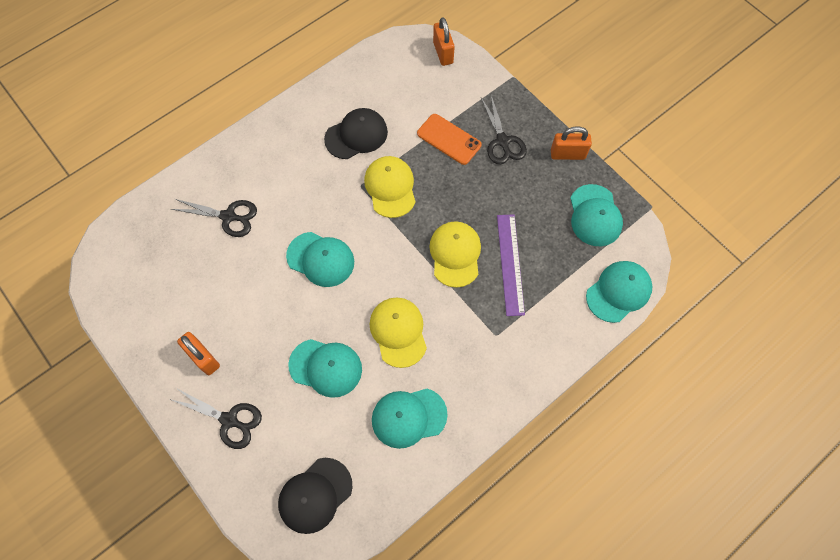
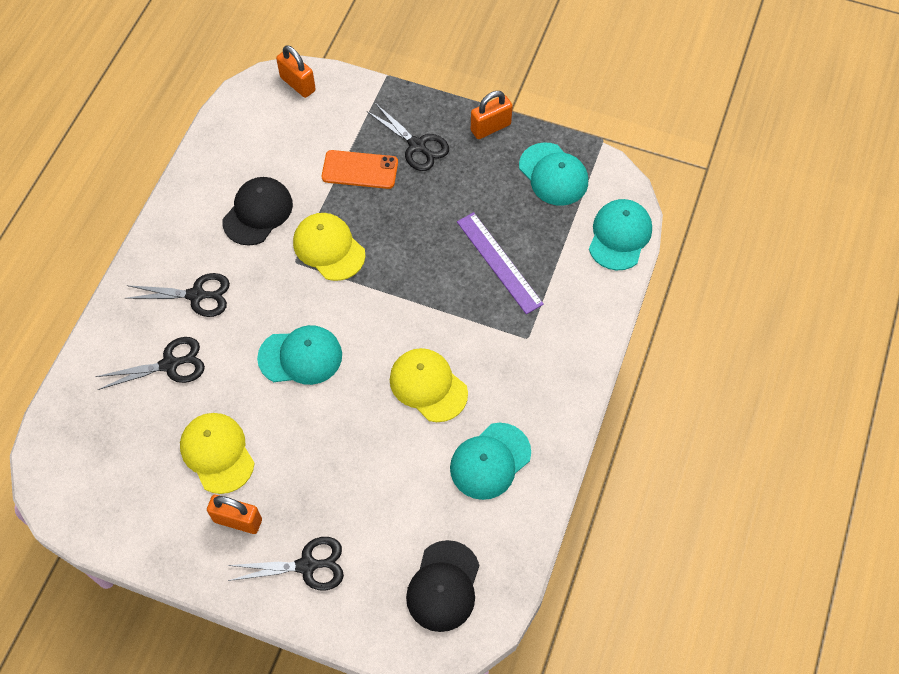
camera: 30 degrees left, 5 degrees down
(277, 175) = (196, 295): none -> black scissors
(326, 367) = (375, 459): turquoise cap -> none
(455, 254) = (438, 281): yellow cap -> yellow cap (217, 453)

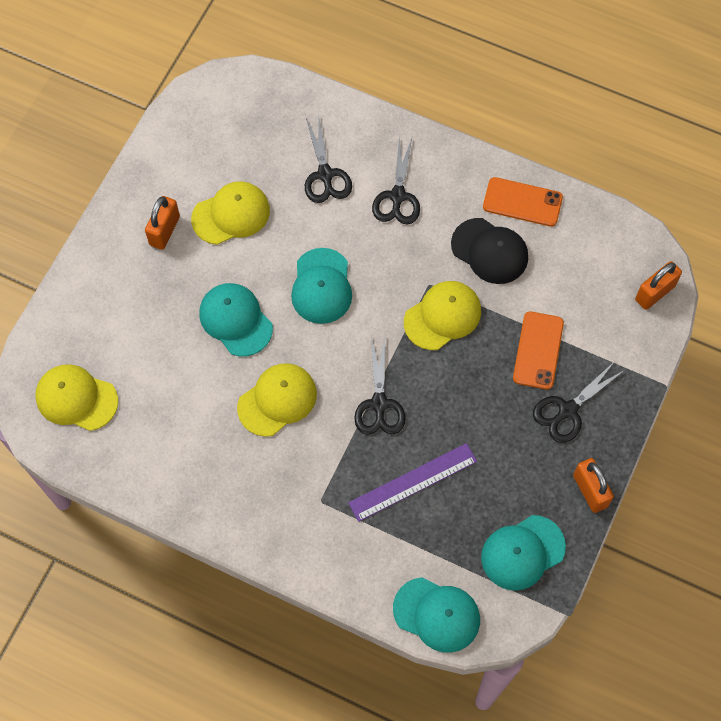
camera: 95 degrees right, 5 degrees up
(204, 188) = (522, 202): none -> orange phone
(307, 566) = (114, 286): black scissors -> black scissors (379, 404)
(443, 586) = (76, 398): black cap -> yellow cap
(490, 461) = (191, 451): turquoise cap -> turquoise cap (235, 320)

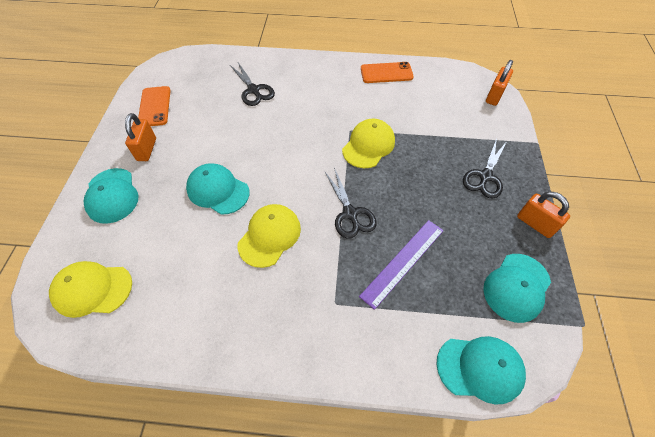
camera: 20 degrees left, 10 degrees down
(231, 214) = (194, 127): yellow cap -> none
(322, 286) = (275, 151): turquoise cap -> turquoise cap (112, 195)
(397, 196) = (306, 89): black scissors -> none
(490, 251) = (380, 102): black cap -> none
(538, 350) = (443, 147): orange phone -> orange phone (154, 106)

